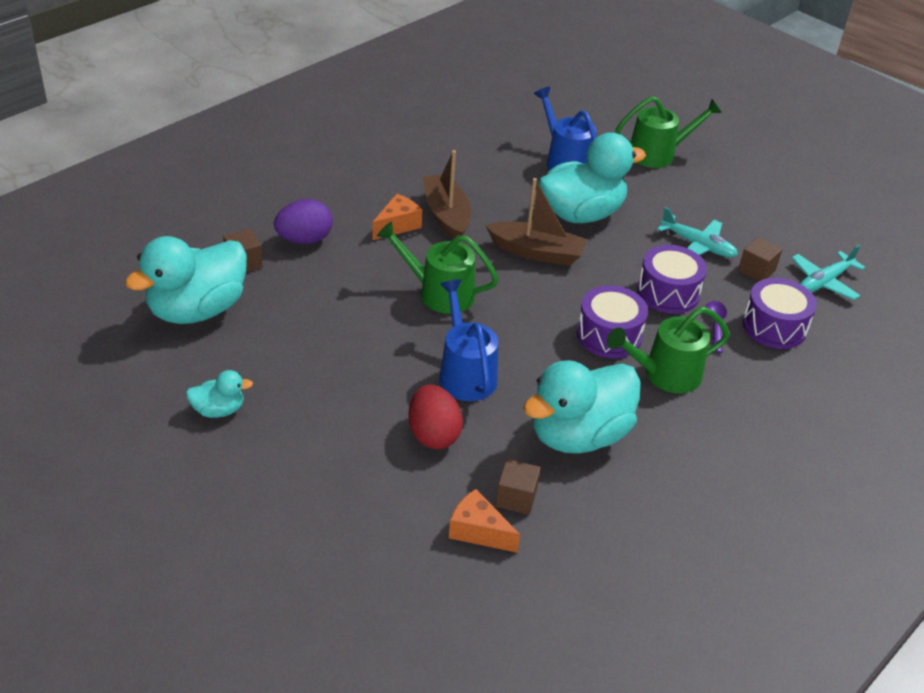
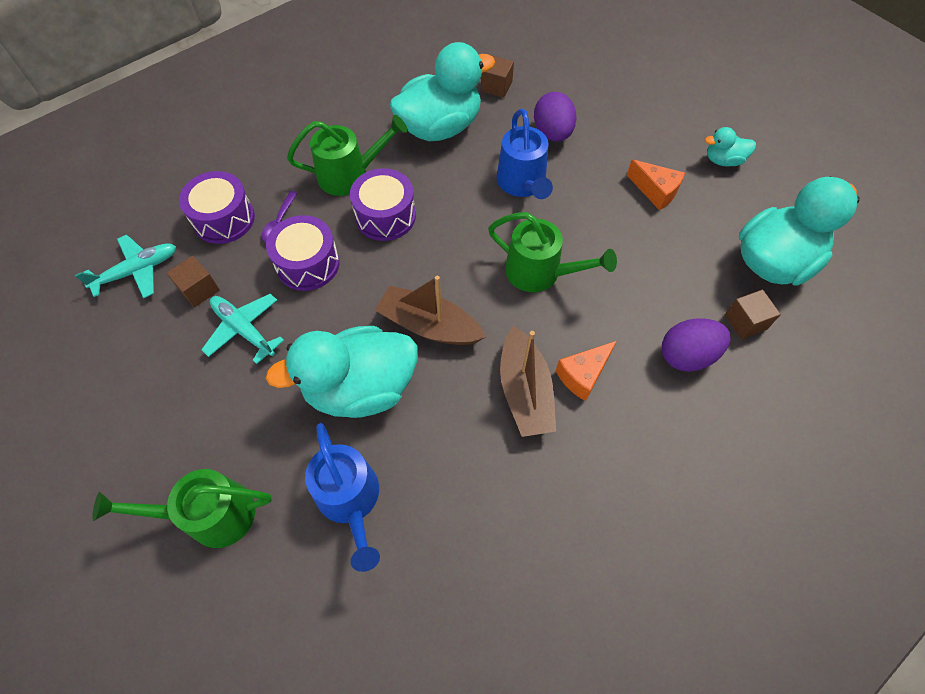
camera: 170 degrees left, 20 degrees up
(433, 434) = (552, 133): red egg -> purple egg
(478, 531) = (525, 68): orange cheese -> orange cheese (655, 191)

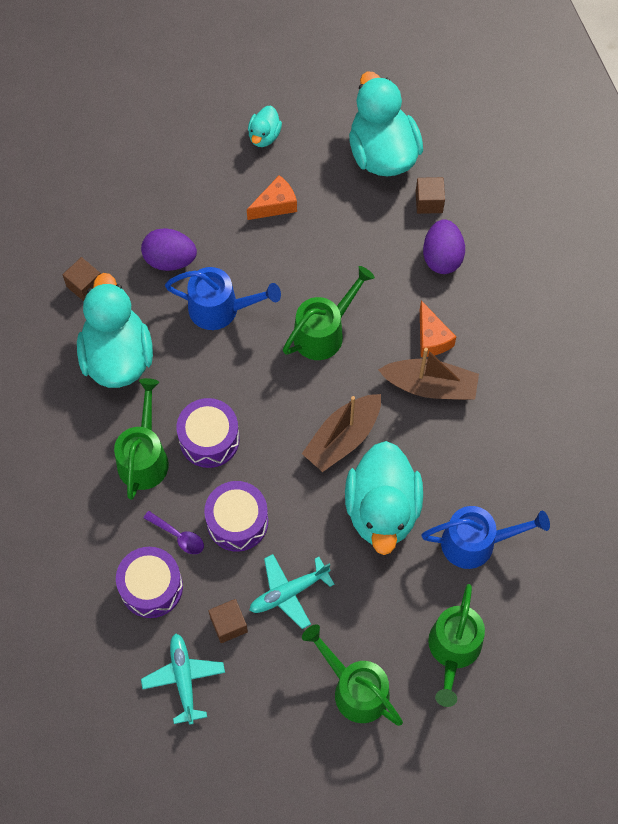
camera: 70 degrees left, 5 degrees up
(148, 424) = (355, 688): none -> green watering can

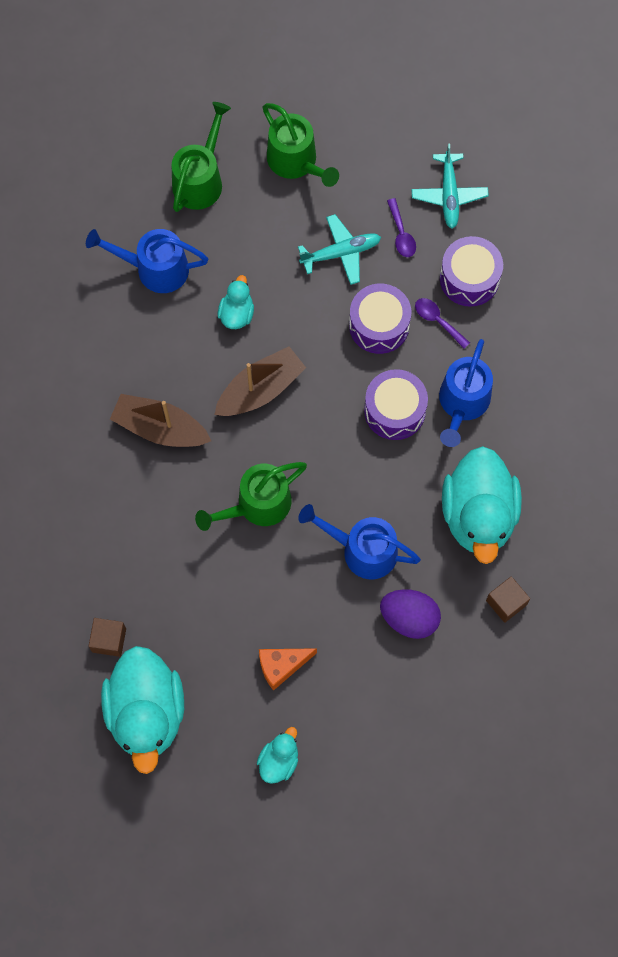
camera: 170 degrees left, 5 degrees up
(144, 456) = (462, 404): green watering can -> blue watering can
(229, 624) = (401, 234): brown cube -> purple spoon
(382, 509) = (237, 314): turquoise duck -> turquoise duck, size x0.47
(432, 338) = (146, 479): orange cheese -> none
(442, 257) = (111, 570): purple egg -> none

